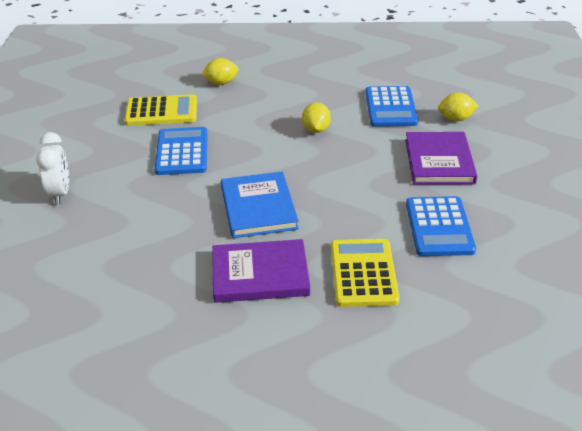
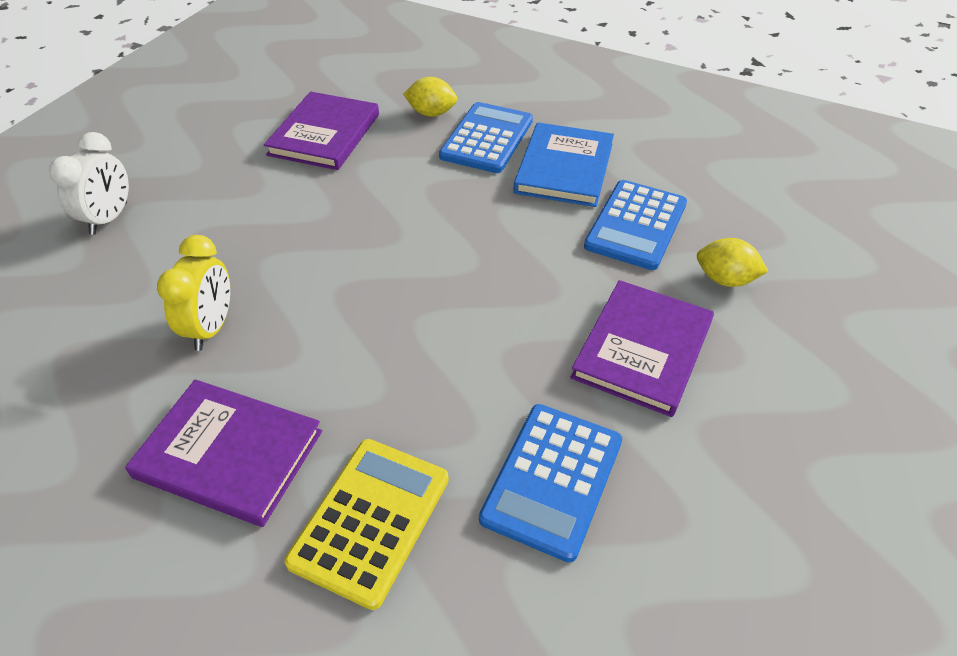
camera: 25 degrees right, 10 degrees up
(161, 111) = (324, 134): yellow calculator -> purple book
(182, 152) = (298, 205): blue calculator -> blue calculator (487, 138)
(189, 225) = (211, 328): none -> yellow clock
(258, 207) = (320, 334): blue book -> blue book (564, 168)
(316, 130) = (499, 228): yellow lemon -> none

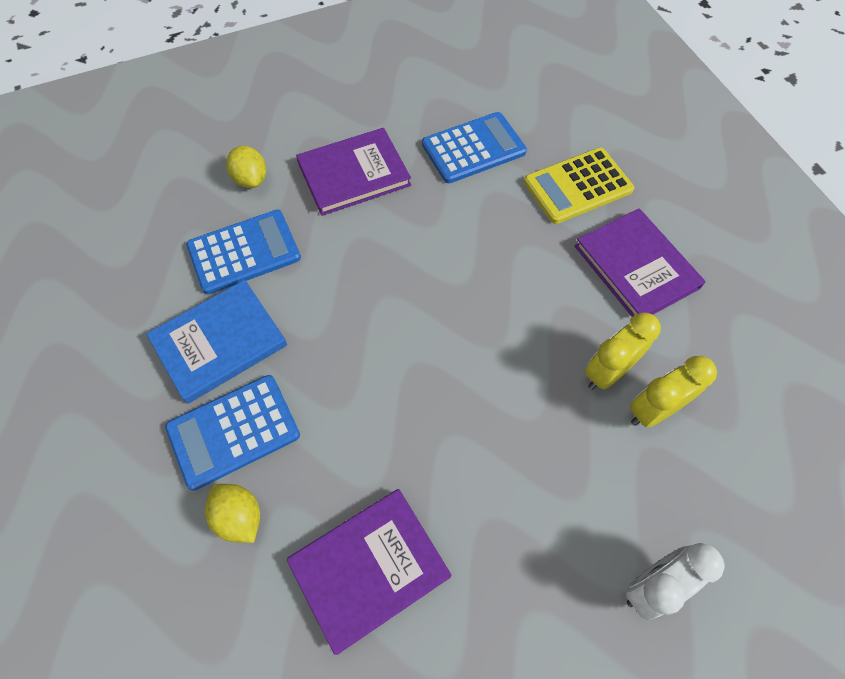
camera: 140 degrees left, 15 degrees up
(148, 323) = (653, 410): none -> yellow clock

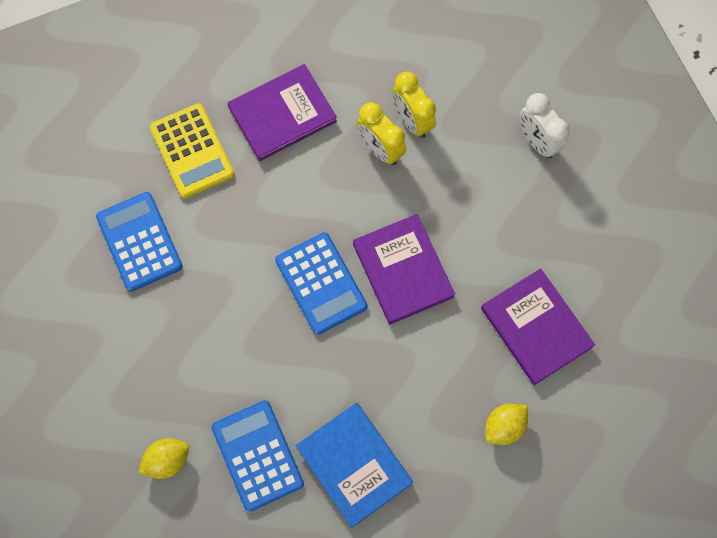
camera: 90 degrees left, 10 degrees up
(233, 431) = (435, 440): blue calculator -> blue calculator (321, 283)
(354, 174) = (166, 357): purple book -> purple book (403, 270)

